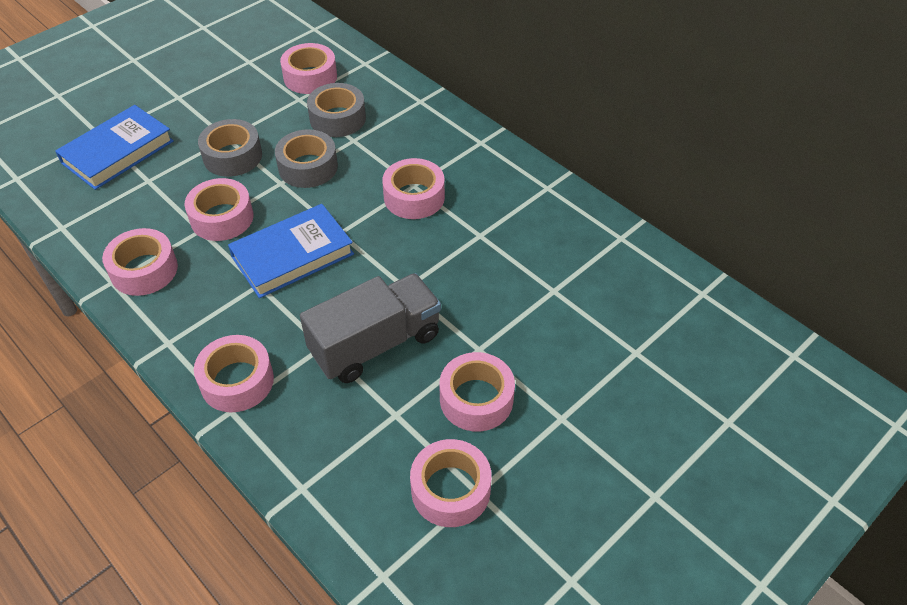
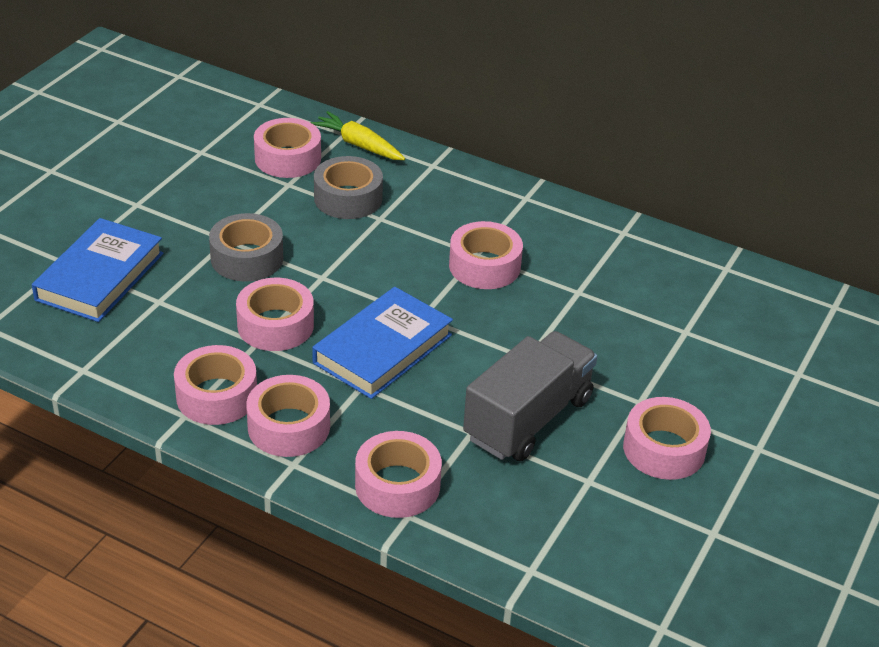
camera: 20 degrees left, 10 degrees down
(308, 167) = (344, 255): grey tape -> none
(371, 74) = (358, 145): none -> yellow carrot
(450, 490) = (685, 537): pink tape -> pink tape (289, 427)

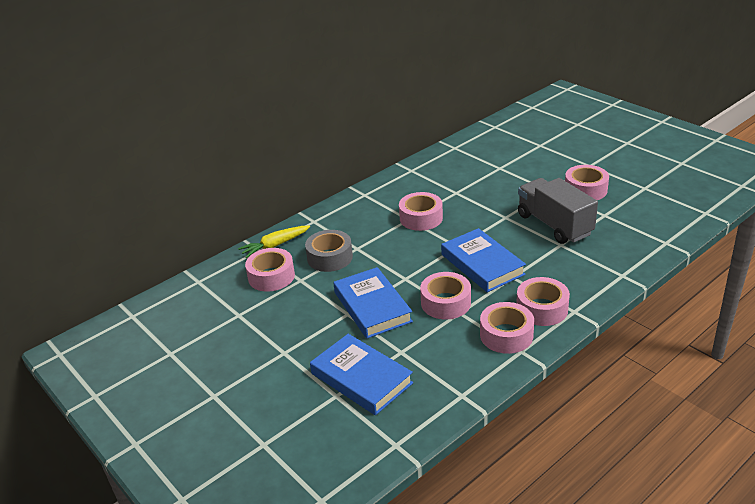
camera: 65 degrees left, 5 degrees down
(247, 258) = (372, 307): grey tape -> blue book
(397, 485) = (598, 275): pink tape -> none

